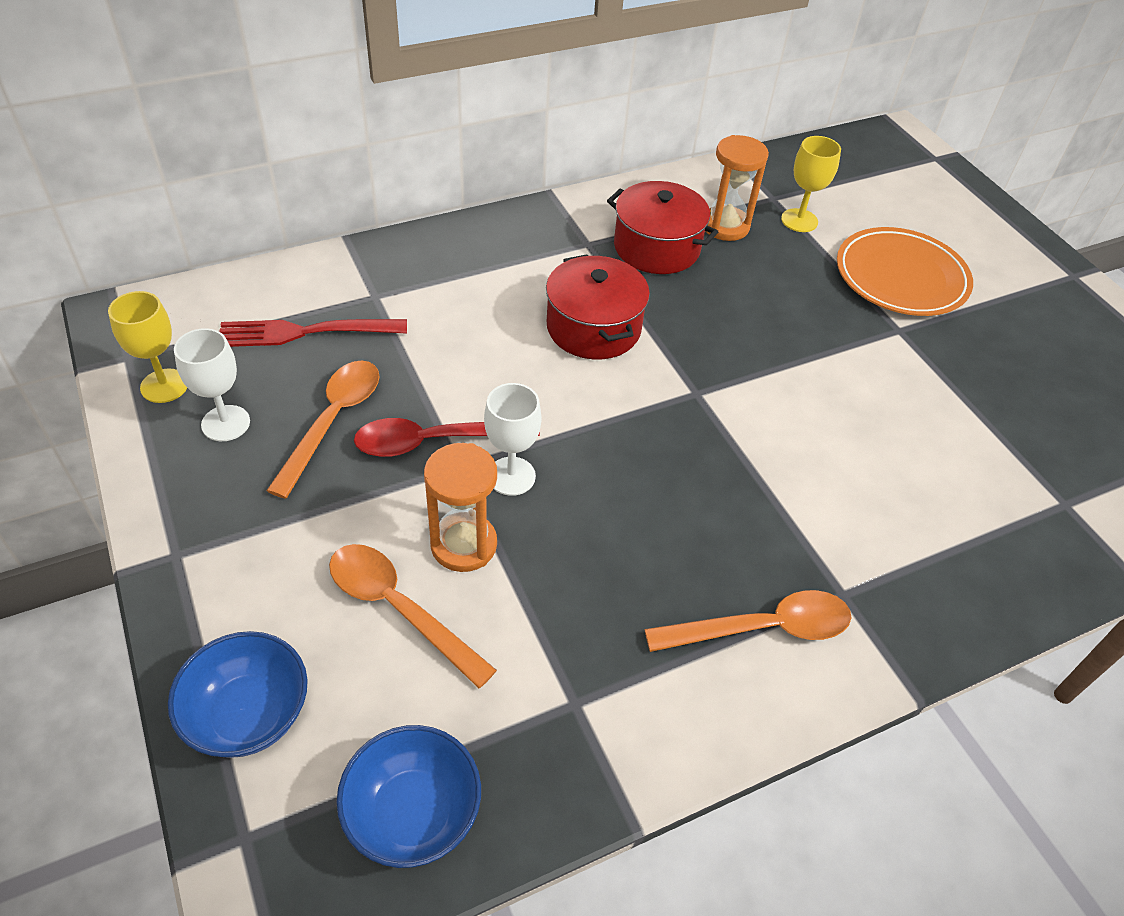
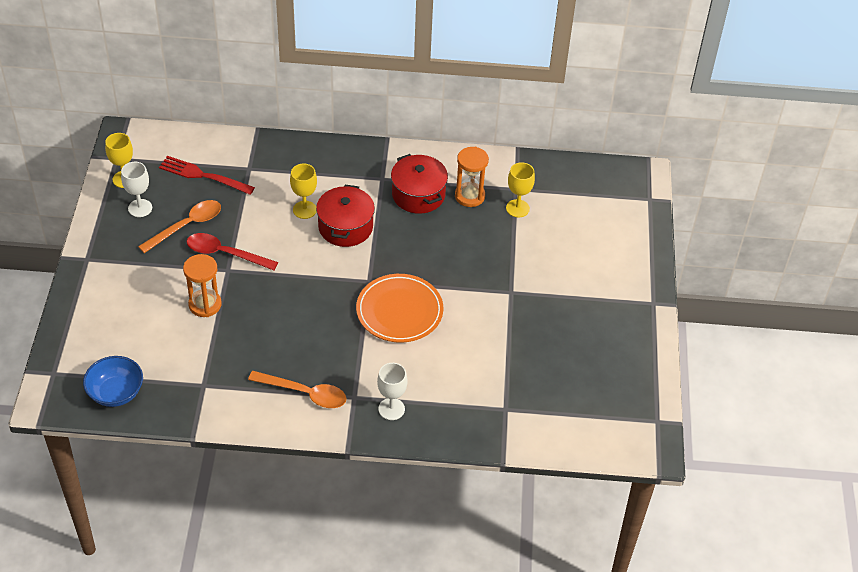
camera: 30 degrees right, 0 degrees up
(248, 713) = (79, 332): blue bowl -> none
(399, 609) = (160, 319): orange spoon -> none
(511, 325) = (304, 210): none -> yellow goblet
(511, 476) = (248, 284): white goblet -> white goblet (391, 409)
(901, 277) = (544, 264): orange plate -> orange plate (399, 311)

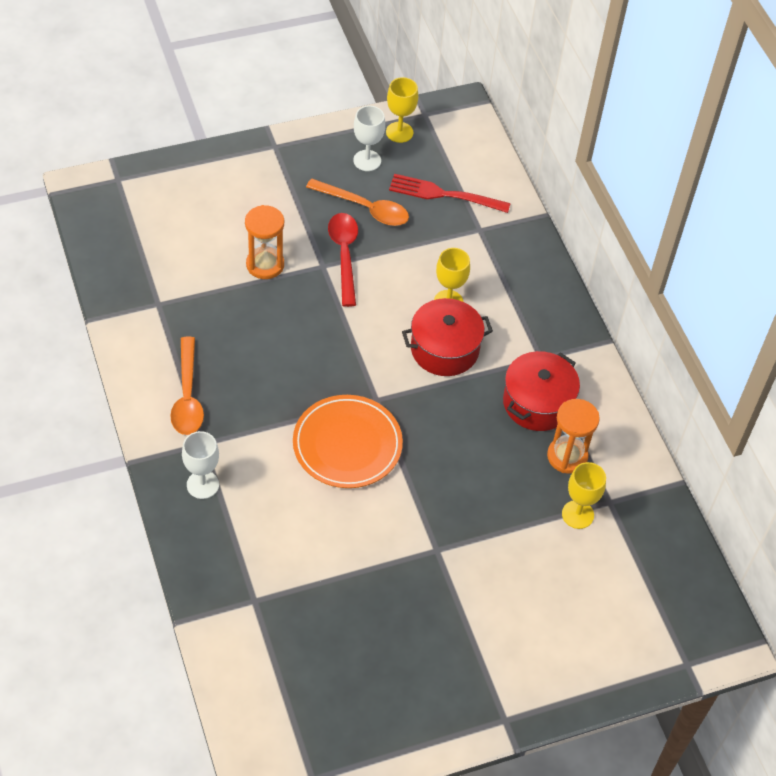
camera: 65 degrees right, 5 degrees up
(116, 393) = (116, 237): blue bowl -> none
(203, 175) = (444, 194): red fork -> red fork turned 75 degrees counterclockwise

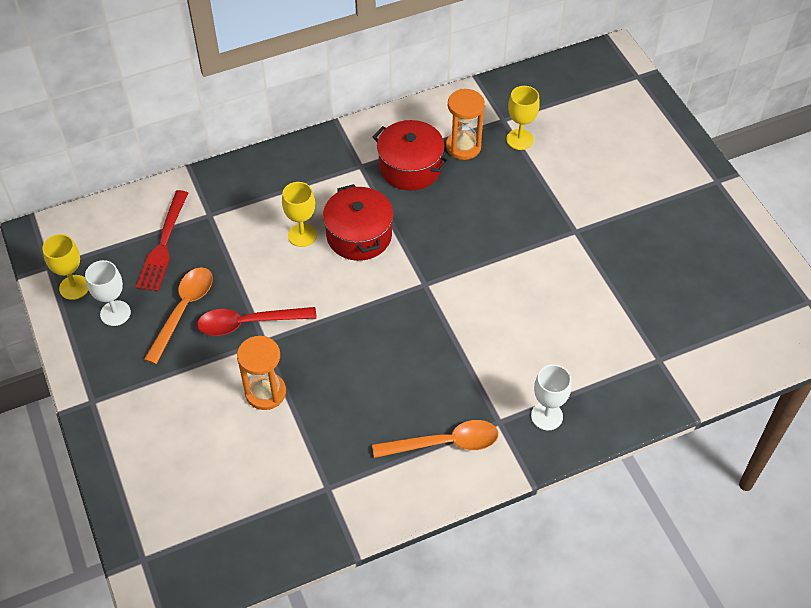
camera: 90 degrees left, 0 degrees up
(347, 444) = (479, 303): orange plate -> none

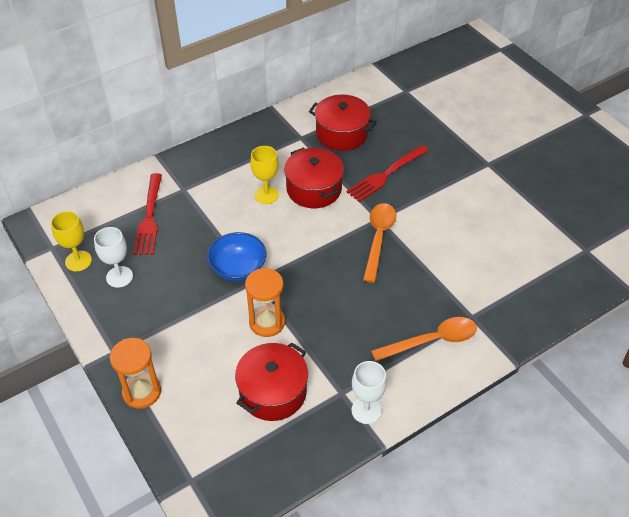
camera: 10 degrees left, 5 degrees down
(183, 310) = (179, 266): orange spoon -> orange spoon (378, 239)
(248, 323) = (238, 269): red spoon -> blue bowl
(252, 475) = (273, 392): none -> red pot
(449, 228) = (386, 174): none -> red fork
(463, 147) = (380, 114): orange hourglass -> orange hourglass (142, 392)
(519, 139) = (423, 103): yellow goblet -> none
(546, 416) = (510, 306): white goblet -> white goblet (366, 410)

